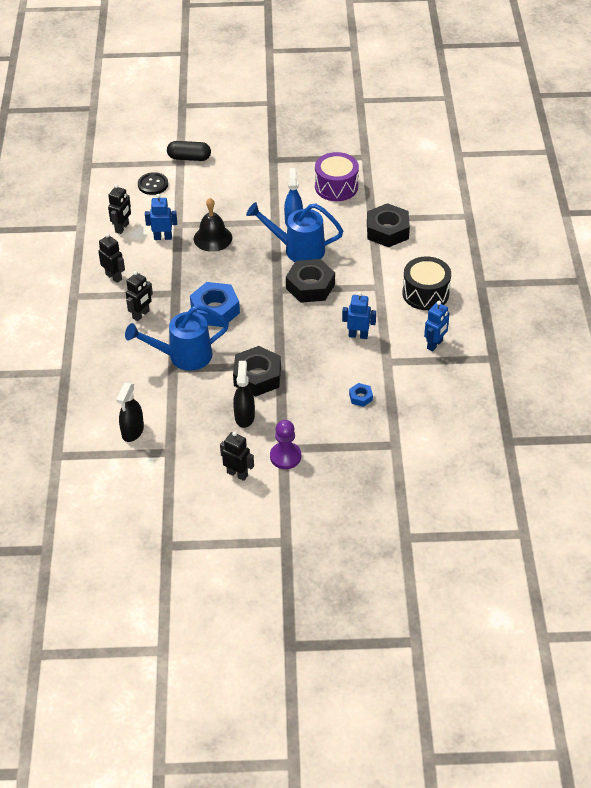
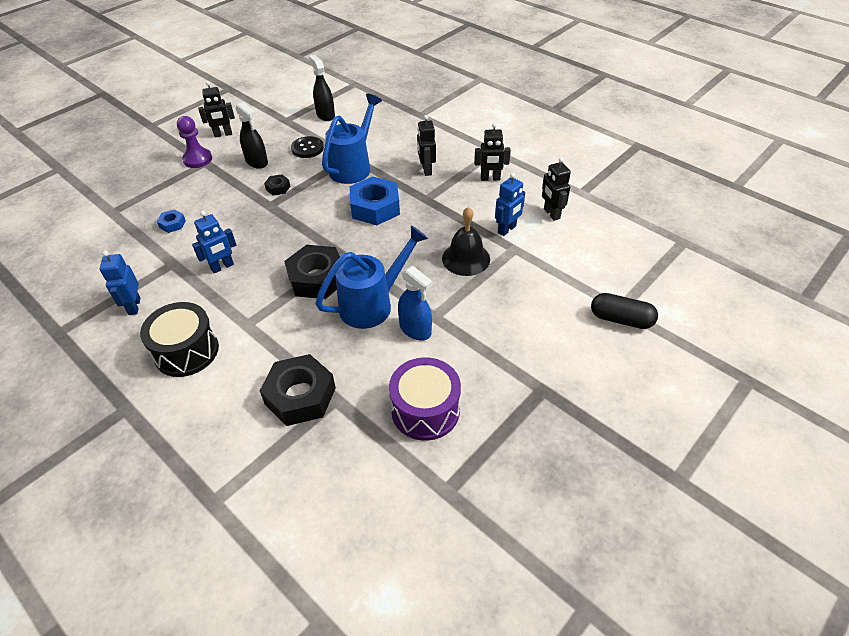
camera: 135 degrees right, 0 degrees up
(153, 184) = (599, 266): black button -> black button (307, 148)
(189, 158) = (621, 319): black capsule -> black capsule turned 60 degrees clockwise
(257, 376) = (278, 188): black nut -> black nut, size x0.47

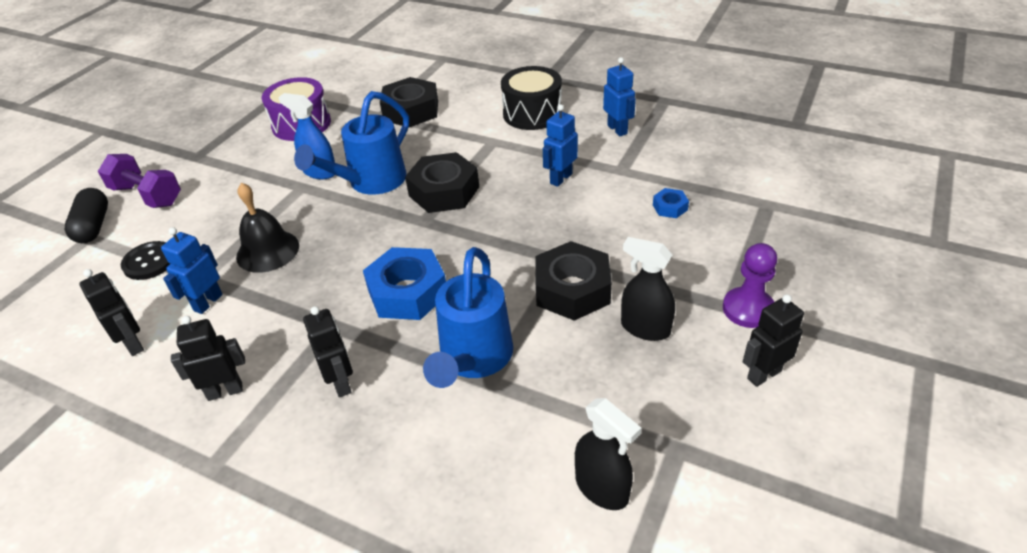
camera: 165 degrees right, 5 degrees down
(278, 188) = (572, 289): black nut -> black nut, size x2.14
(307, 148) = (579, 380): black button -> black button (149, 262)
(581, 344) = (147, 195): none -> purple dumbbell
(621, 319) = (93, 226): black capsule -> black capsule turned 75 degrees clockwise

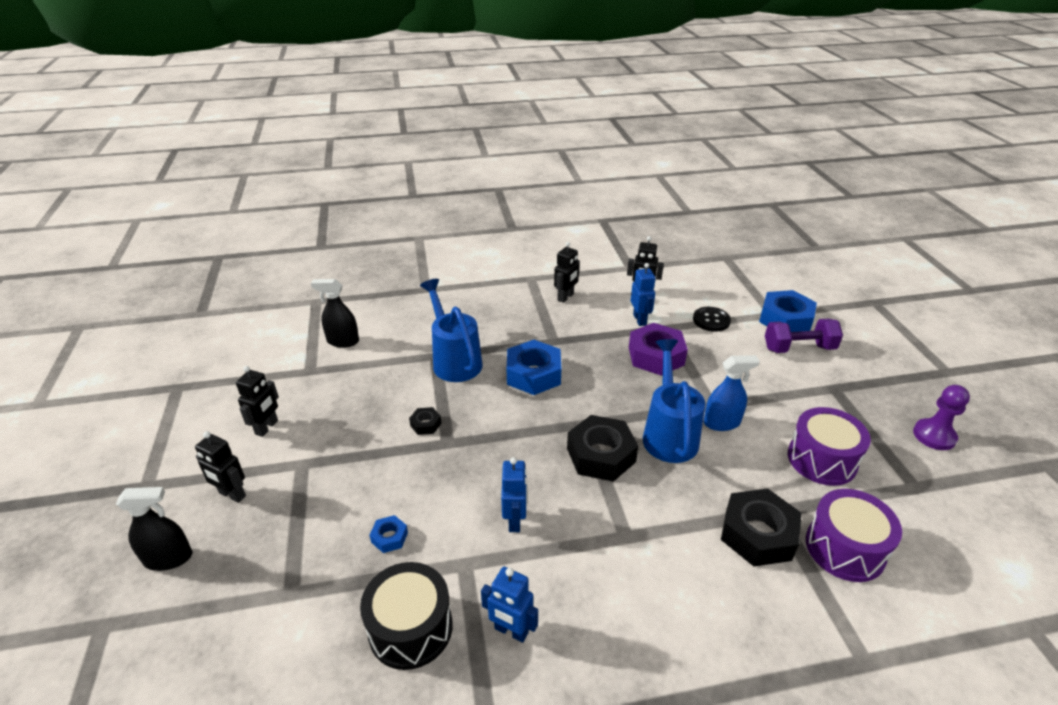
camera: 140 degrees right, 5 degrees down
(93, 226) = (785, 319): black capsule -> blue nut
(267, 251) = (656, 356): black bell -> purple nut
(341, 383) = (513, 322): black robot -> black robot (232, 495)
(375, 88) = (845, 548): none -> purple drum
(532, 113) = (630, 605): black drum -> black drum (410, 628)
(572, 289) = (425, 424): black nut -> black nut, size x0.47
(645, 328) = (358, 422): black spray bottle -> black spray bottle (169, 558)
(748, 309) = (287, 467): purple pawn -> purple pawn (934, 436)

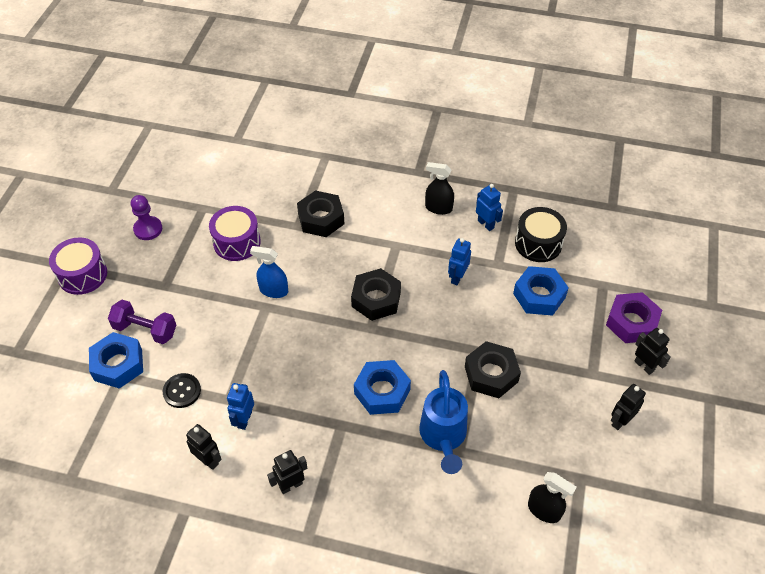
camera: 155 degrees left, 15 degrees up
(169, 558) = (681, 333): black spray bottle -> black spray bottle (438, 208)
(389, 537) = (539, 295): blue nut -> blue nut, size x2.14
(425, 424) = (491, 374): black nut -> black nut, size x2.14
(656, 356) = (267, 370): purple nut -> purple nut (631, 322)
(669, 434) = (318, 296): blue watering can -> none
(845, 548) = (282, 196): purple drum -> purple drum (82, 275)

